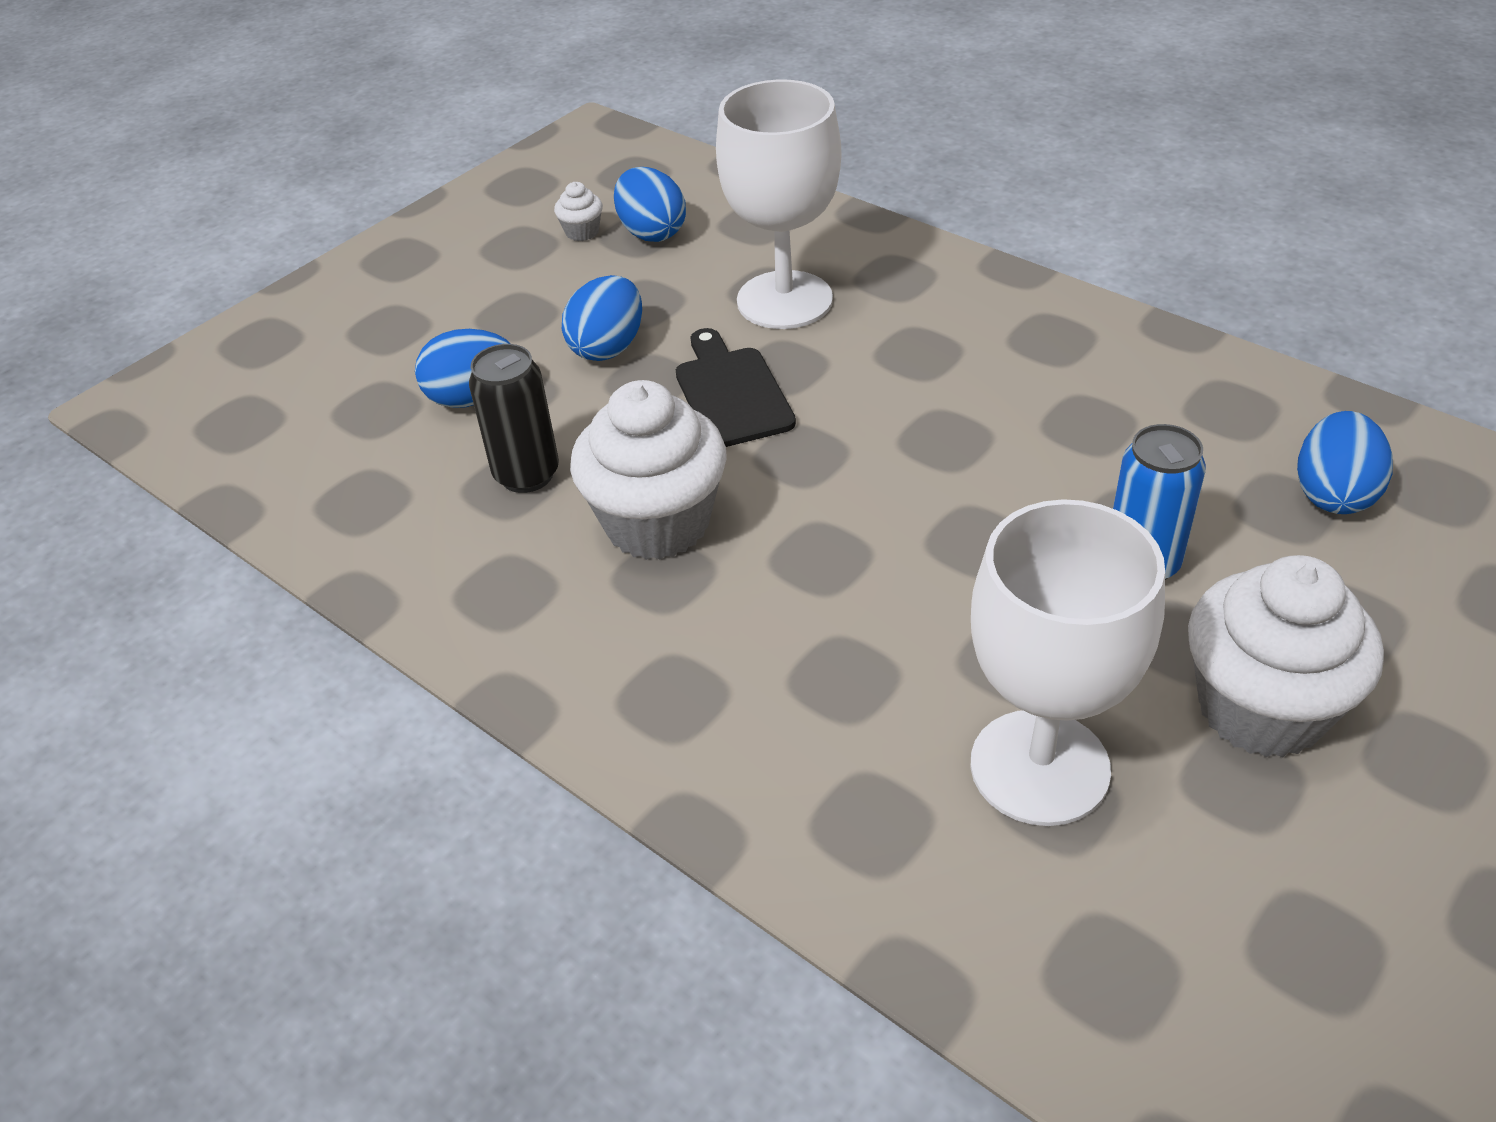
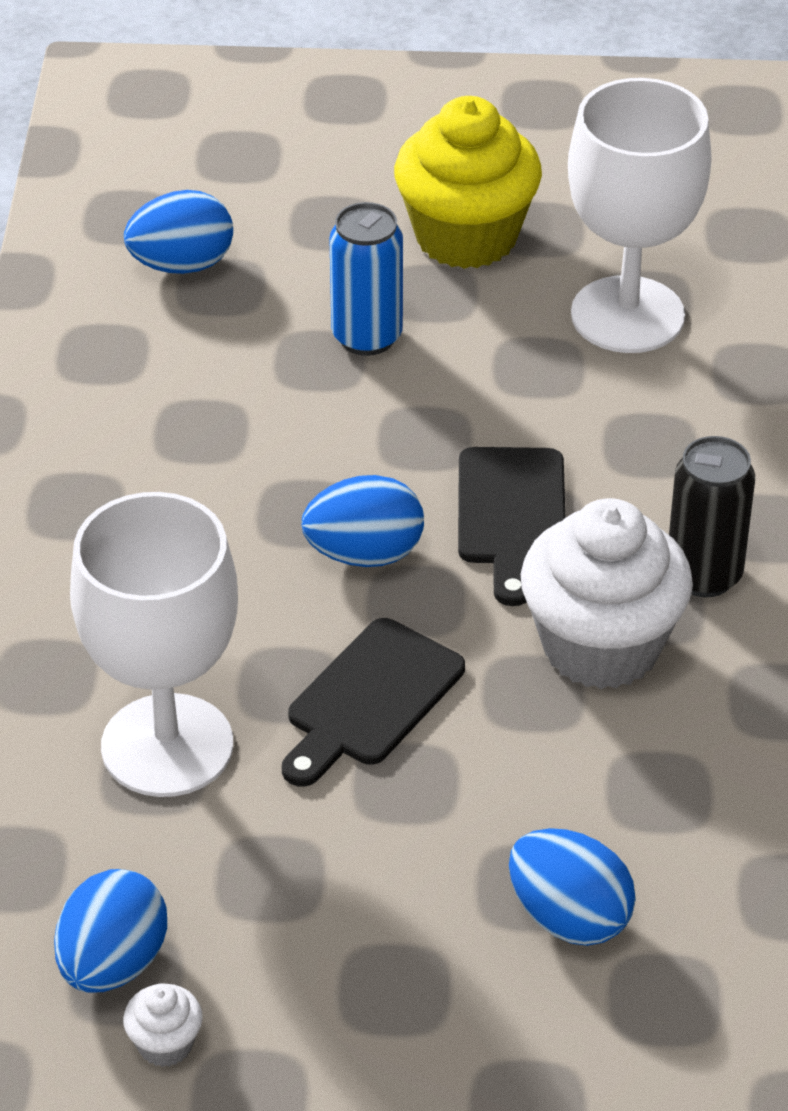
camera: 130 degrees left, 0 degrees up
(527, 474) = (633, 785): black can -> black can (703, 575)
(608, 347) = (382, 853): blue egg -> blue egg (364, 554)
(838, 544) = (511, 515): none -> black cutting board
(1261, 708) = (466, 237): white cupcake -> yellow cupcake

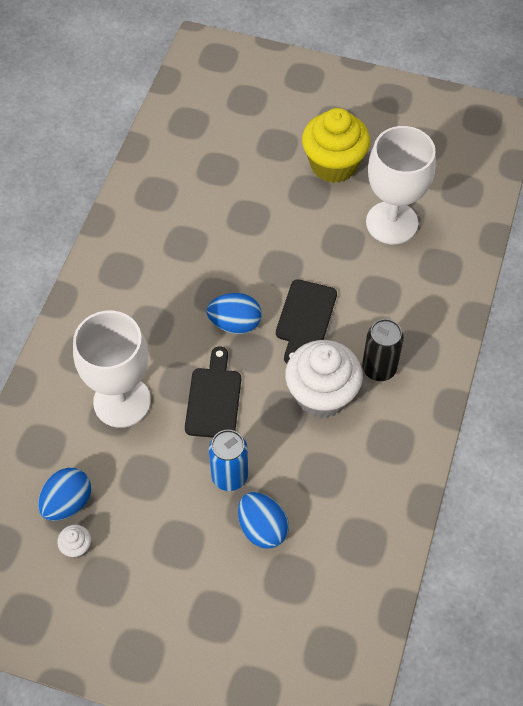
camera: 15 degrees right, 15 degrees up
(182, 265) = (204, 154): blue egg -> none
(367, 337) = (272, 209): blue can -> blue can (229, 476)
(370, 699) = (214, 399): black cutting board -> black cutting board turned 135 degrees clockwise

